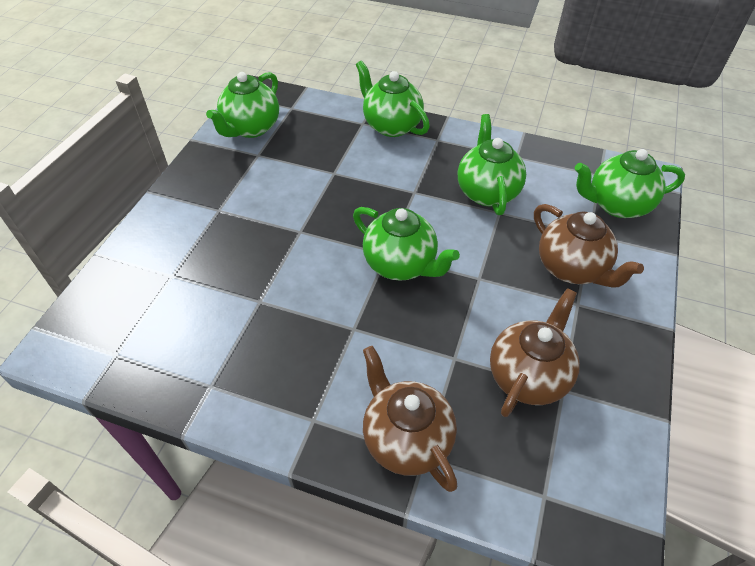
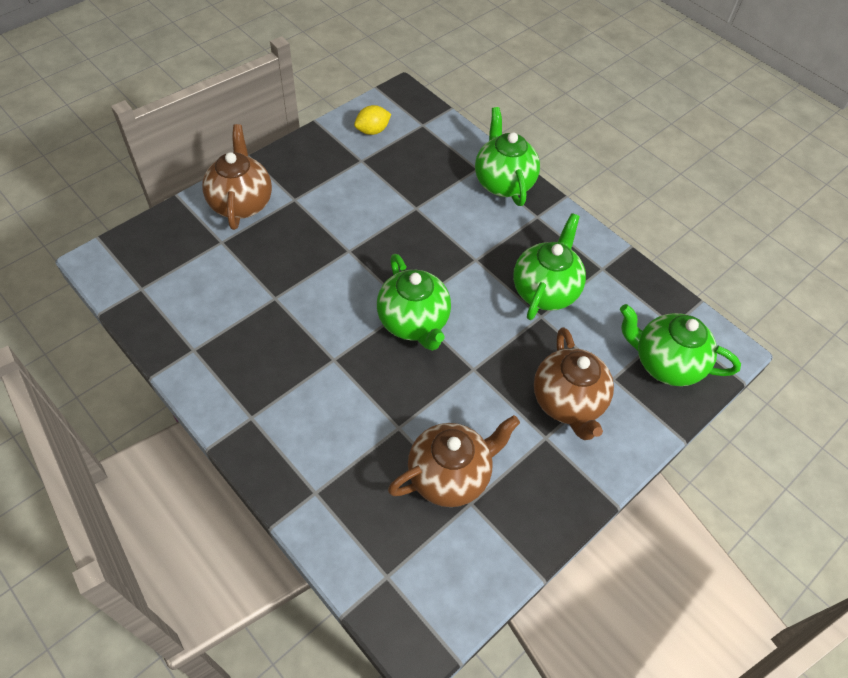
camera: 25 degrees right, 5 degrees up
(251, 128) = (372, 131): green teapot -> yellow lemon
(406, 439) = (311, 471): brown teapot -> brown teapot (241, 203)

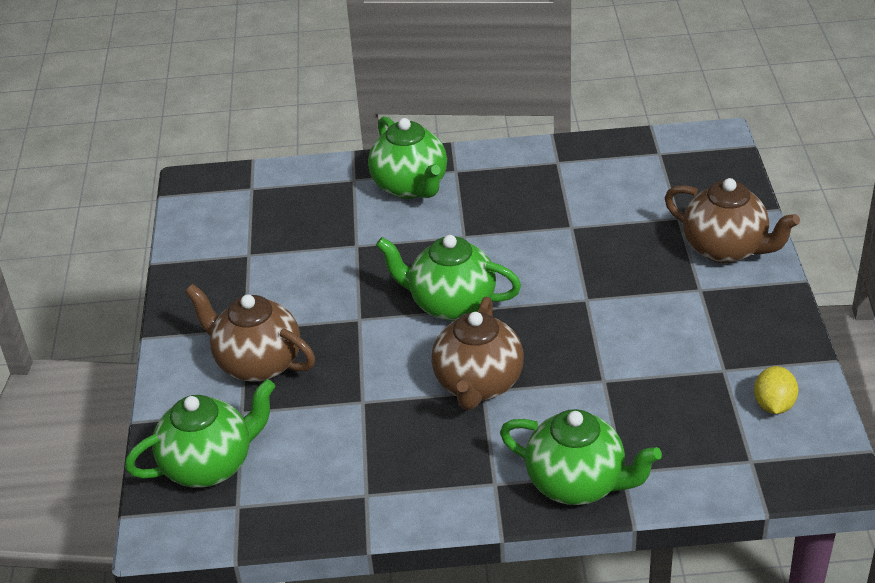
camera: 135 degrees right, 15 degrees down
(450, 475) = (282, 254): brown teapot -> brown teapot (478, 384)
(545, 291) = (388, 424): green teapot -> green teapot (410, 186)

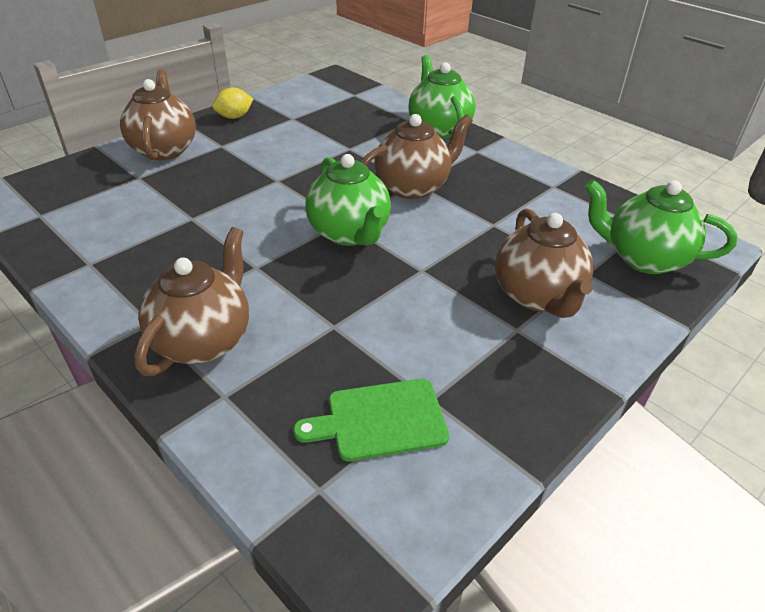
camera: 135 degrees left, 0 degrees up
(261, 228) = (380, 420): none -> green cutting board
(410, 186) = (203, 340): green teapot -> brown teapot
(773, 405) = (304, 99): yellow lemon -> yellow lemon (234, 117)

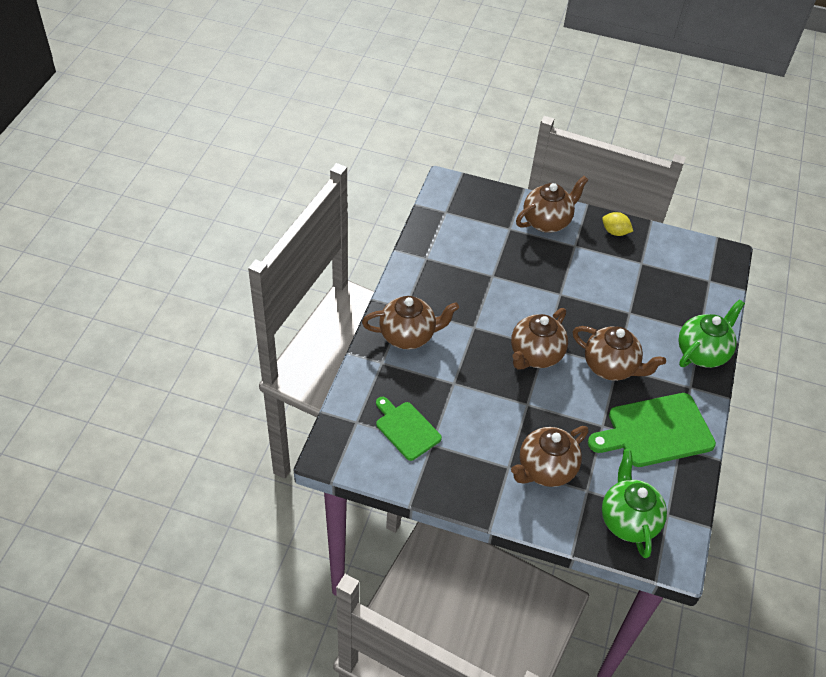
camera: 60 degrees right, 10 degrees up
(349, 233) = (535, 355): green teapot -> brown teapot
(522, 192) = (655, 431): none -> green cutting board

